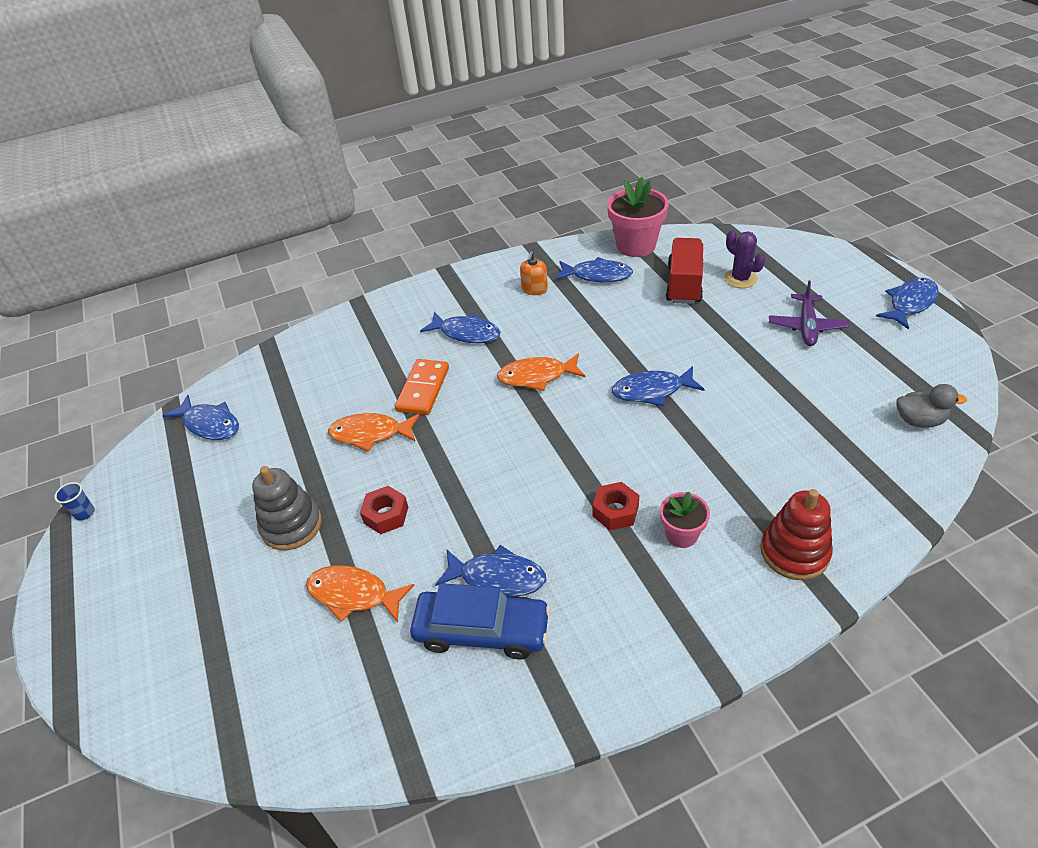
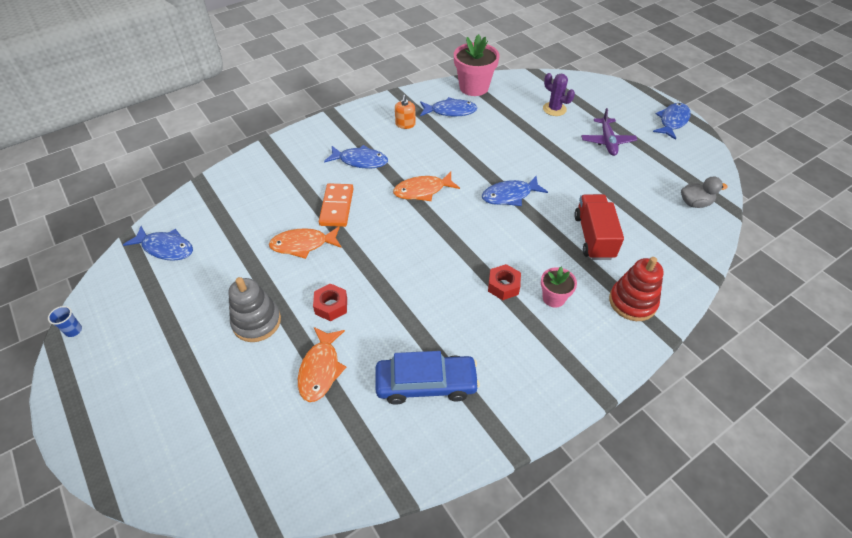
camera: 15 degrees left, 5 degrees up
(353, 594) = (320, 369): orange fish -> orange fish turned 90 degrees counterclockwise
(497, 577) = (428, 343): blue fish -> none
(684, 284) = (515, 115): red truck -> red truck (593, 237)

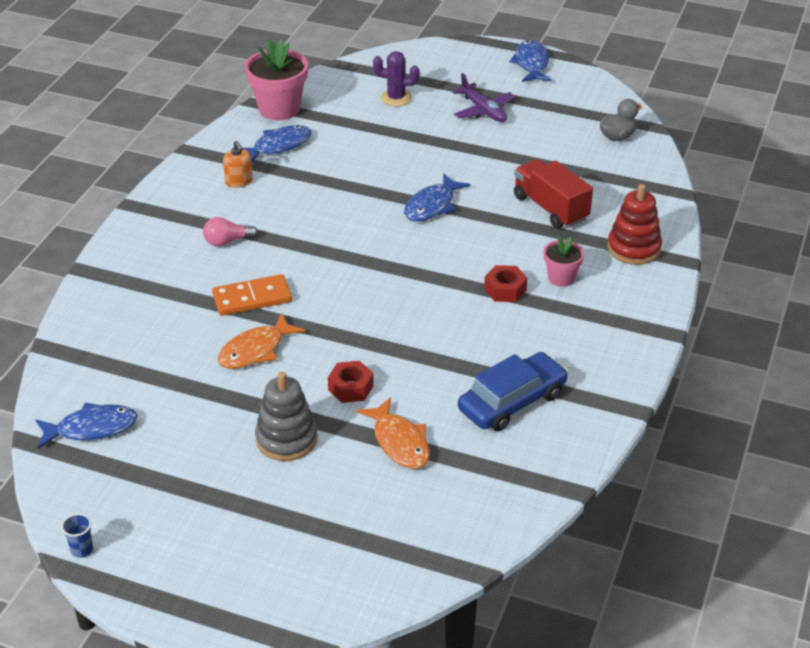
camera: 35 degrees left, 10 degrees down
(336, 207) = (252, 298): orange domino -> orange domino turned 75 degrees counterclockwise
(360, 161) = (227, 241): blue fish -> pink light bulb
(422, 191) = (333, 241): orange fish -> none

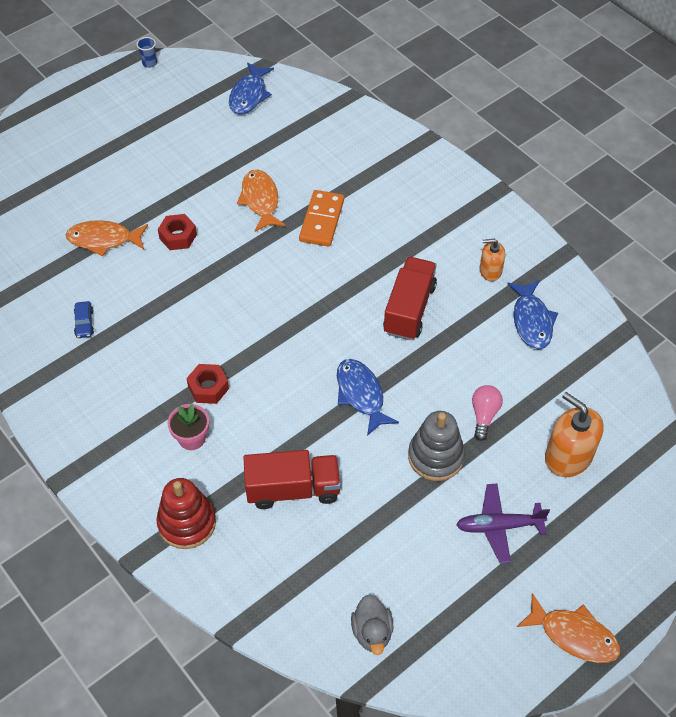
camera: 120 degrees right, 15 degrees up
(227, 241) = (406, 232): pink light bulb -> pink light bulb (484, 415)
(279, 109) = (600, 348): pink flower pot -> none
(286, 439) = (158, 183): grey stacking toy -> grey stacking toy (435, 456)
(319, 210) = (409, 309): none -> red truck
(396, 98) = (568, 456): purple cactus -> orange soap dispenser
(512, 402) = (84, 323): blue car -> blue car, size x0.42
(531, 64) = (573, 635): blue fish -> orange fish

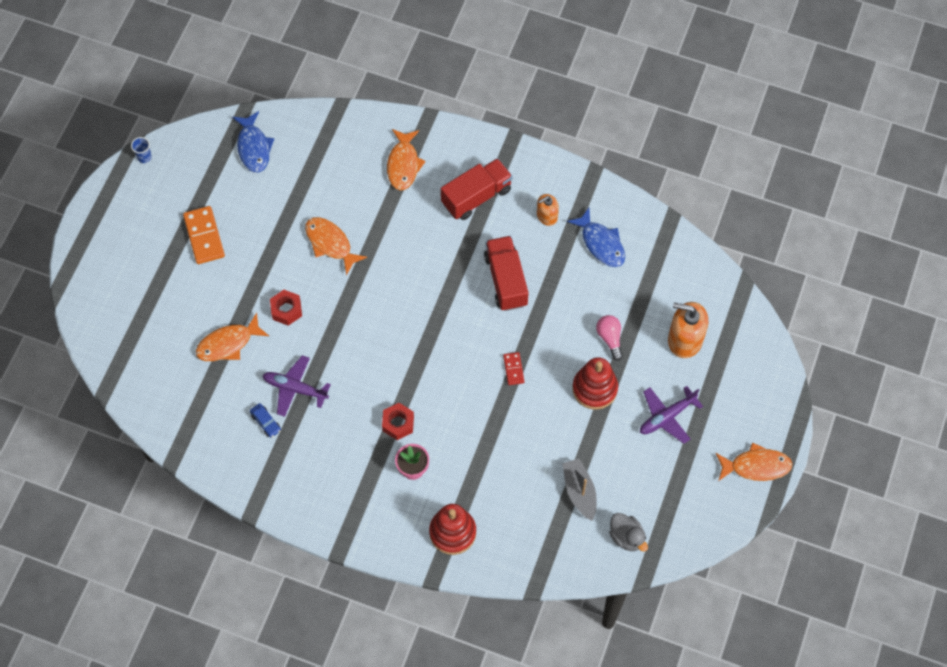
camera: 30 degrees left, 10 degrees up
(134, 307) = (295, 388): none -> purple plane
(293, 489) = (510, 467): red truck -> red truck (476, 197)
(321, 220) = (391, 237): orange domino -> orange domino (204, 236)
(350, 554) = (579, 491): none -> grey boat
(361, 395) = (513, 369): blue fish -> red domino
(377, 166) = (403, 164): none -> orange fish
(435, 456) = (594, 389): grey stacking toy -> red stacking toy

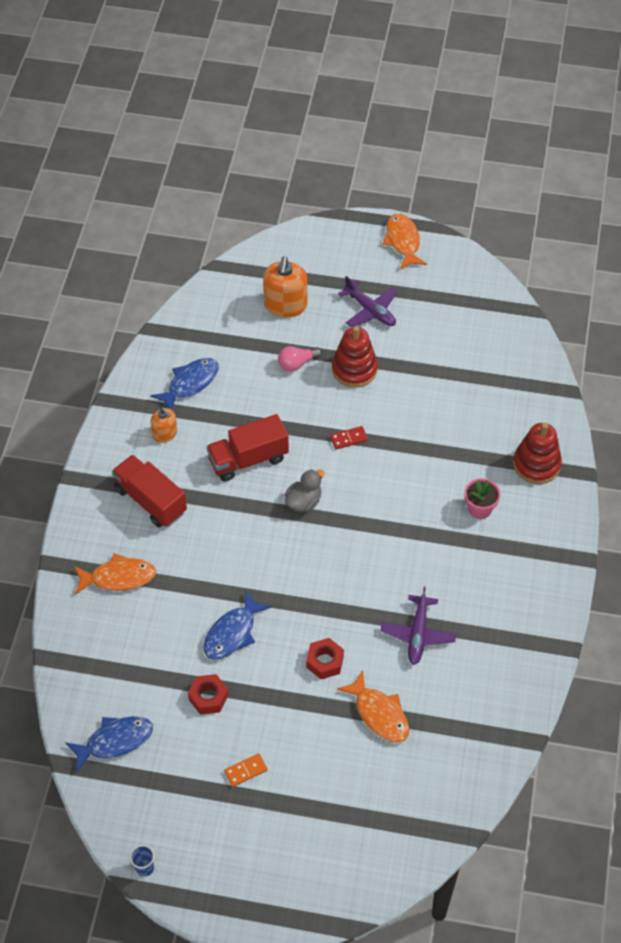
camera: 100 degrees left, 10 degrees down
(204, 236) = (246, 771): orange domino -> orange domino, size x0.55
(266, 422) = (464, 655): blue car -> none
(330, 243) = (232, 633): orange fish -> blue fish
(398, 423) = (433, 530): red nut -> red nut (208, 697)
(579, 491) = (465, 368): grey boat -> none
(626, 537) = (499, 327): grey duck -> grey duck (304, 502)

